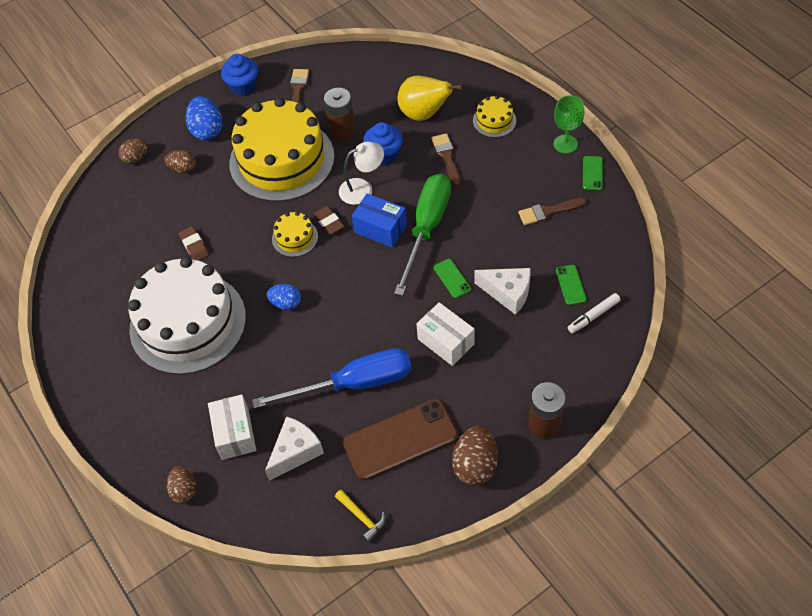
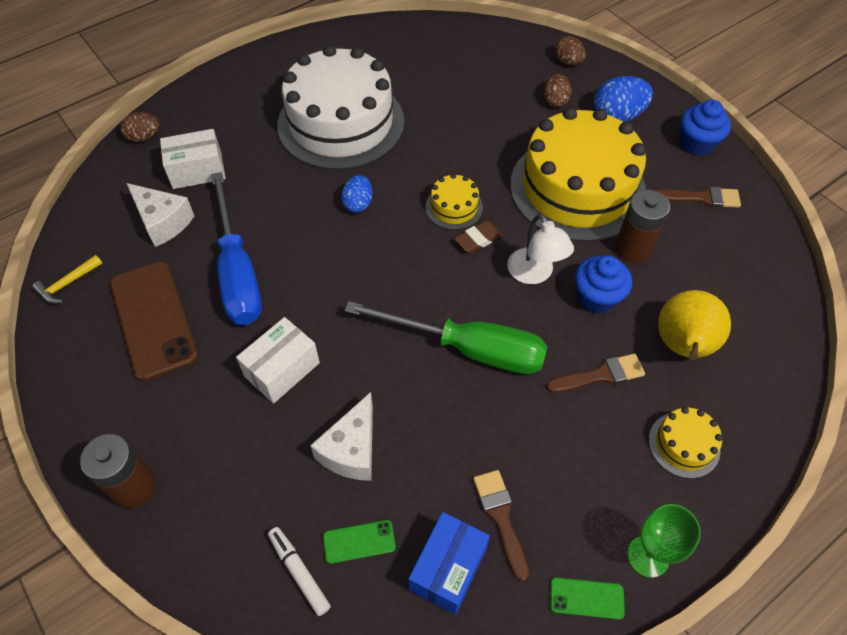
camera: 85 degrees right, 0 degrees up
(194, 246) = (444, 119): brown eraser -> none
(380, 229) = (467, 295): blue box -> blue box (448, 568)
(452, 278) = (382, 378): green phone -> none
(475, 465) = (98, 399): brown egg -> none

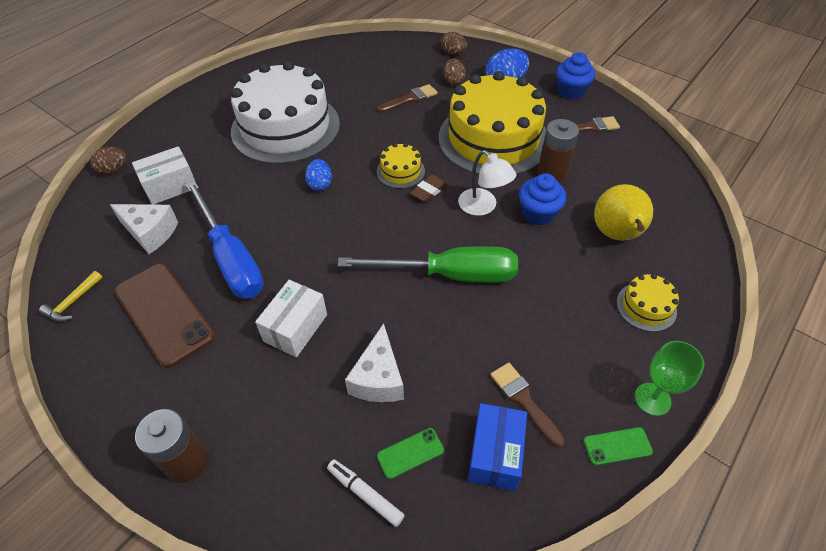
camera: 15 degrees left, 5 degrees down
(600, 375) = (562, 270): brown brush -> brown brush (410, 99)

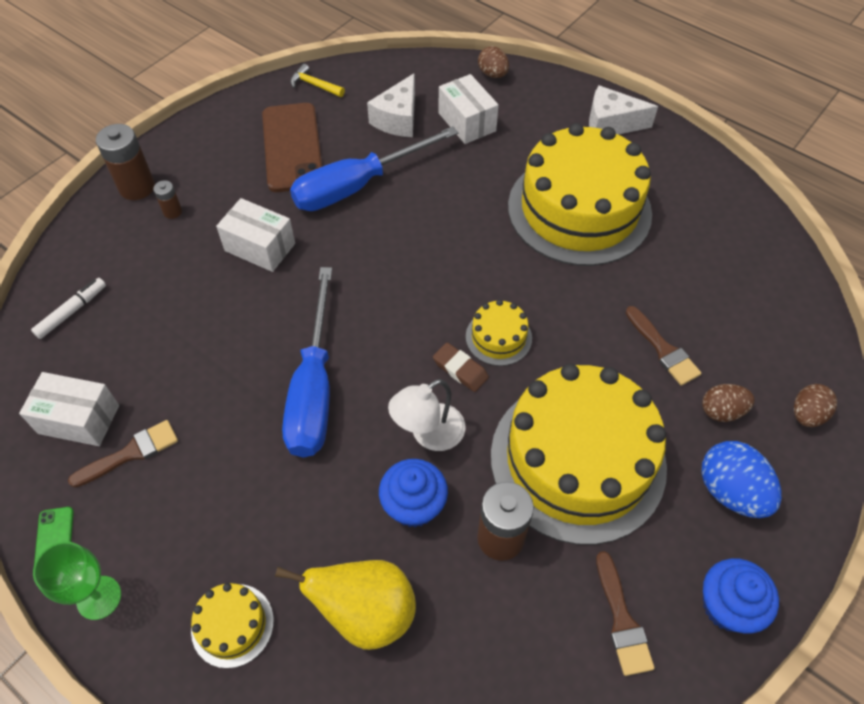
camera: 90 degrees right, 5 degrees up
(164, 314) = (292, 147): brown phone -> brown phone turned 60 degrees counterclockwise
(234, 415) = (172, 212): none -> brown battery
(285, 127) = (579, 209): white cake -> yellow cake
(320, 184) = (472, 252): blue egg -> none
(378, 378) = (186, 319): white cheese -> white cheese (611, 124)
(410, 453) = (100, 346): green phone -> none
(450, 275) = (314, 389): green screwdriver -> blue screwdriver
(495, 454) = (79, 419): blue box -> white box

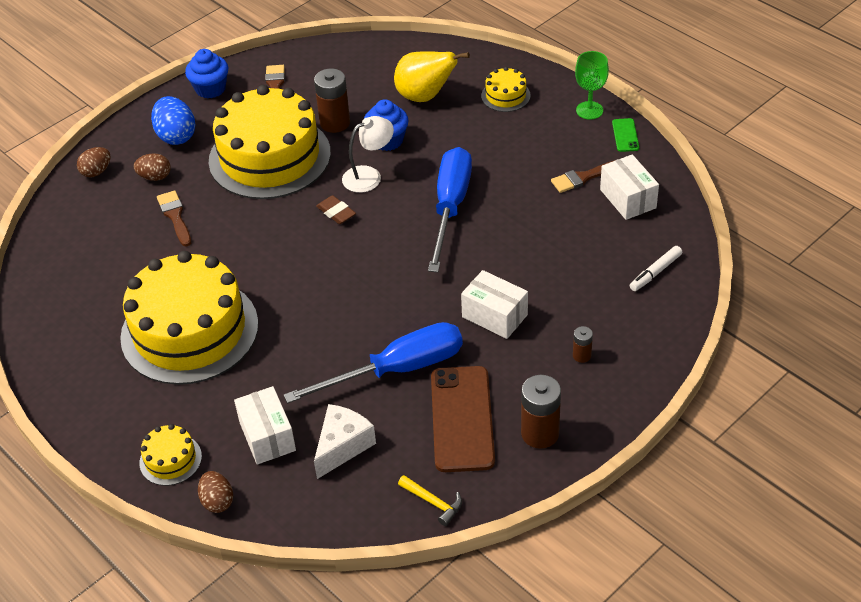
camera: 170 degrees left, 10 degrees down
(79, 419) = (628, 199): white box -> white box turned 45 degrees clockwise
(137, 187) = (623, 384): brown battery -> brown battery (540, 433)
(498, 337) = (300, 232): yellow cake -> yellow cake (170, 459)
(611, 124) = (113, 422): white cheese -> none

